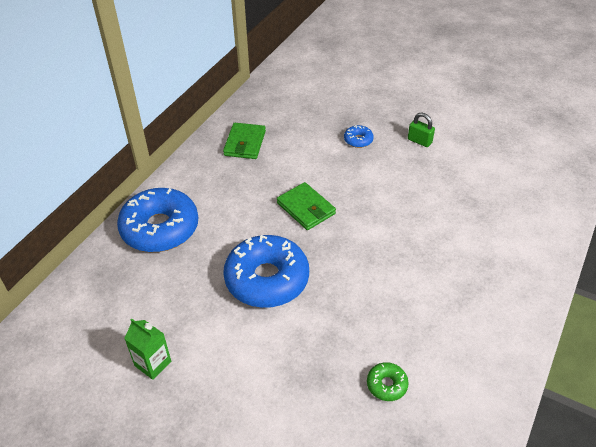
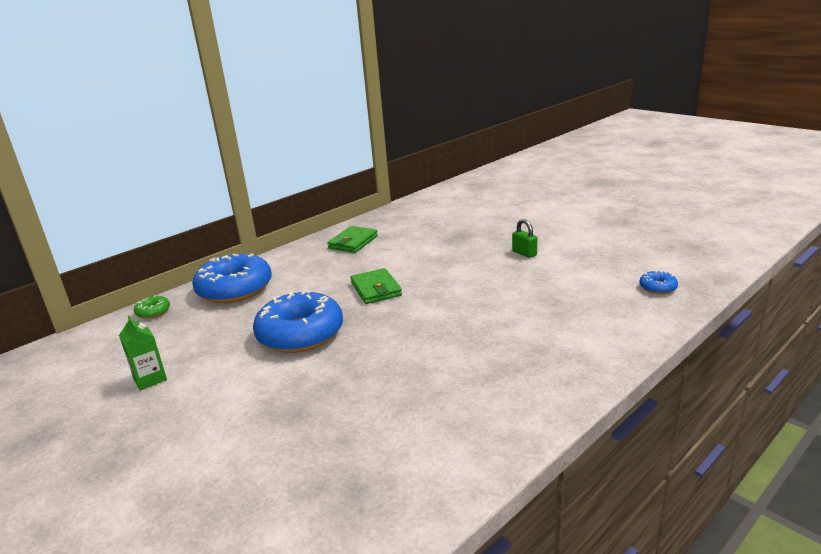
camera: 20 degrees right, 20 degrees down
(358, 140) = (461, 248): blue donut -> blue donut (657, 287)
(386, 385) = (358, 433): green donut -> green donut (153, 312)

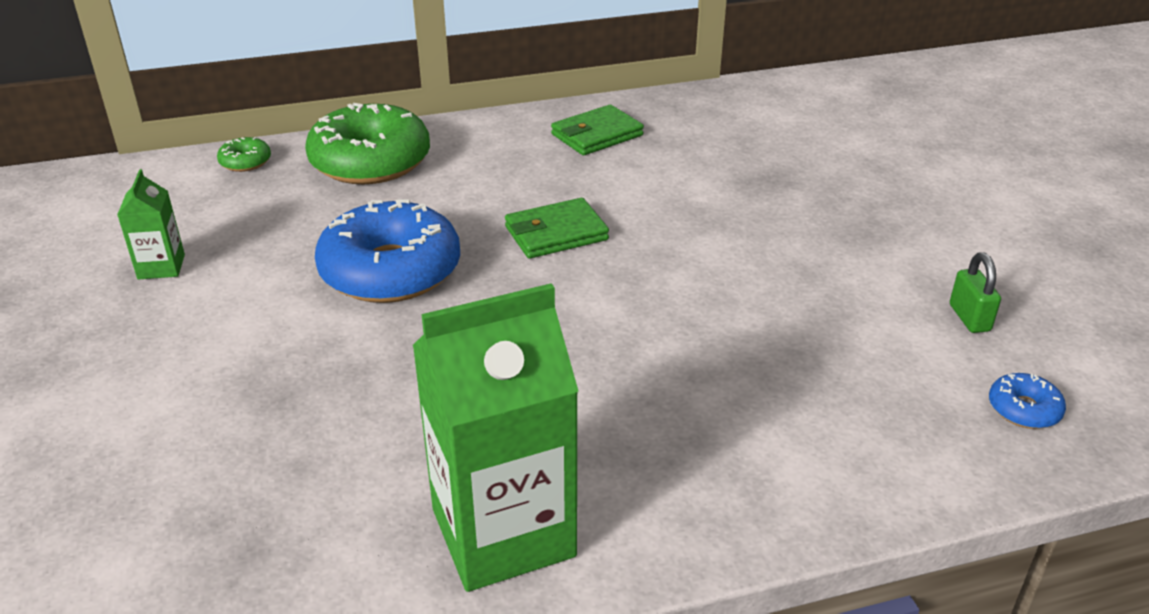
camera: 25 degrees right, 10 degrees up
(235, 289) = (370, 161): blue donut -> green donut
(376, 289) = (556, 233): green wallet -> green wallet turned 60 degrees clockwise
(485, 424) = (503, 533): none -> green carton
(524, 253) = (848, 251): green padlock -> green padlock (969, 318)

